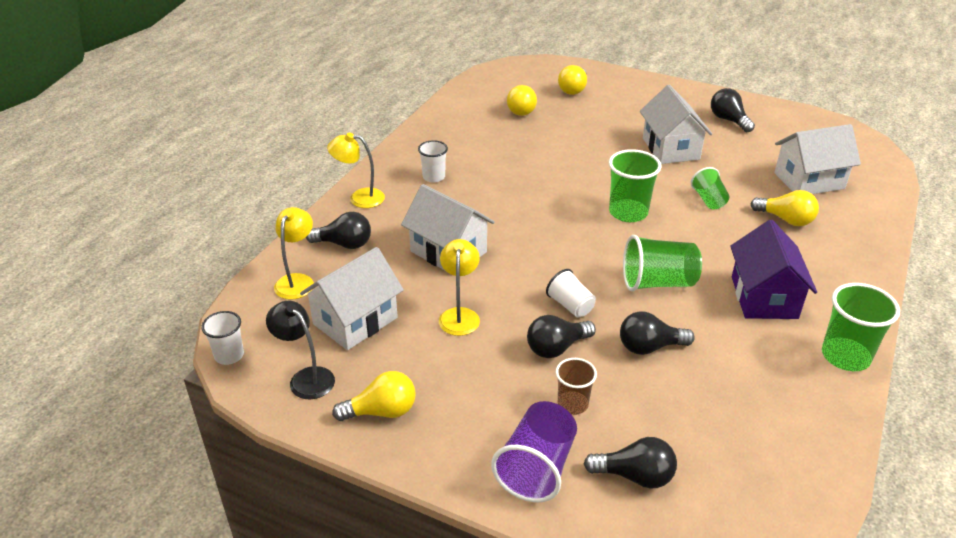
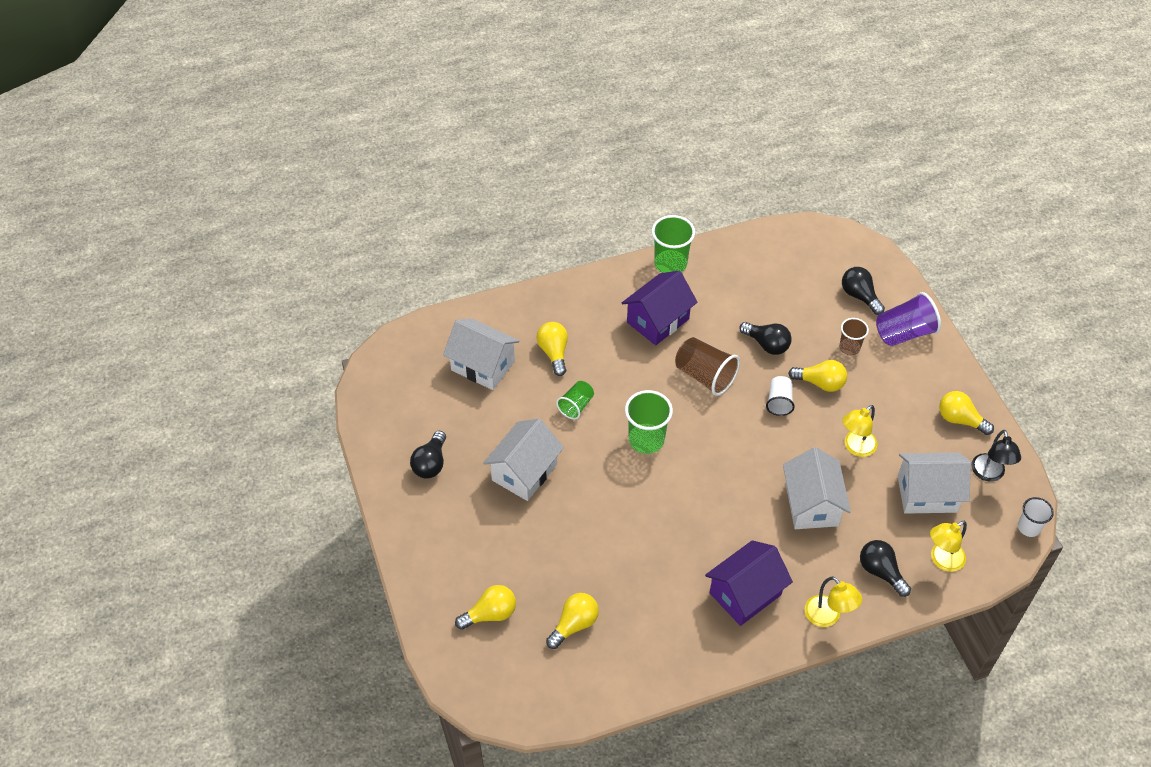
camera: 135 degrees left, 15 degrees up
(434, 177) = (745, 594): white cup -> purple house
(556, 348) = (820, 383): black light bulb -> yellow light bulb
(657, 282) = (705, 376): green cup -> brown cup

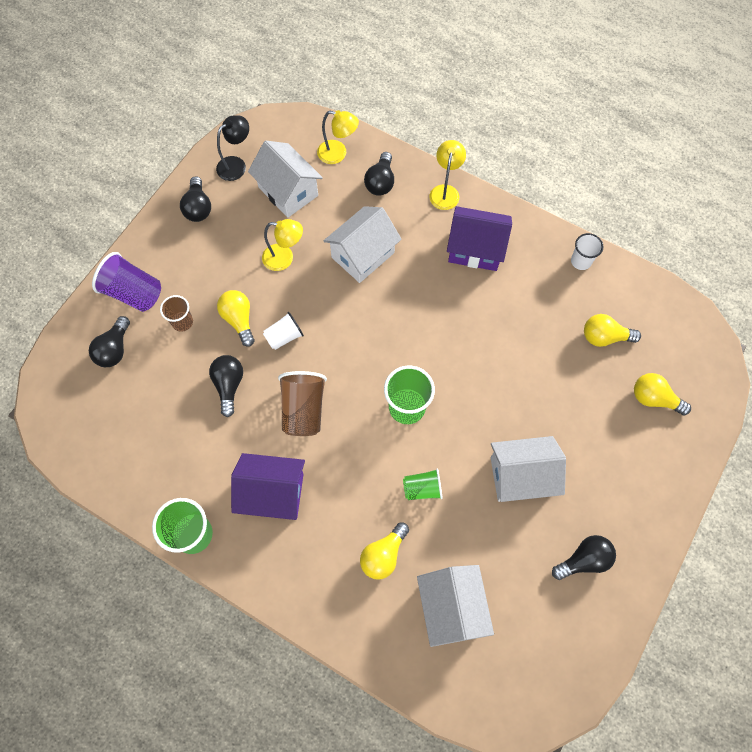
camera: 130 degrees left, 15 degrees up
(960, 420) = (198, 207): yellow light bulb -> black light bulb
(1028, 527) = (265, 121): white cup -> white cup (581, 261)

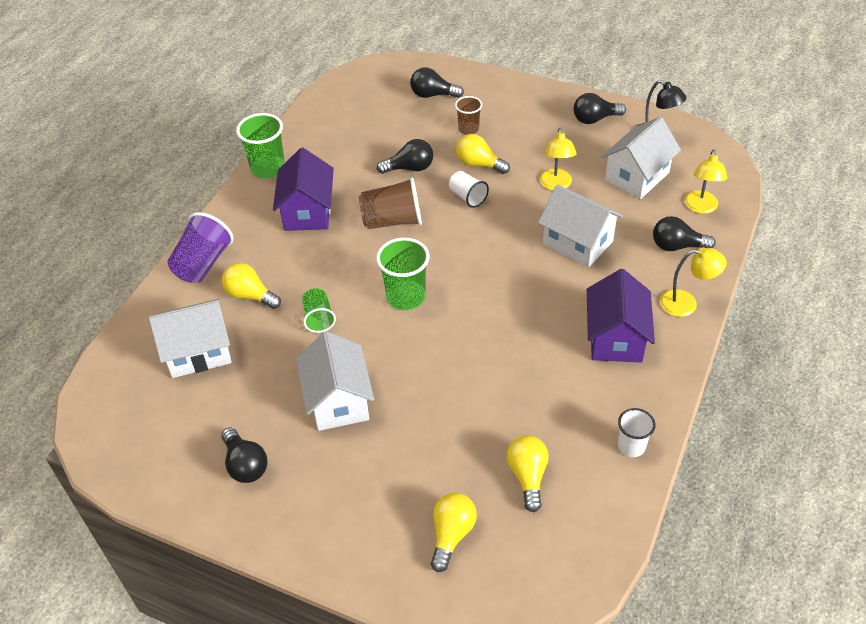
camera: 85 degrees right, 20 degrees down
(134, 293) = (491, 96): purple cup -> purple cup (203, 264)
(239, 320) = (479, 164): yellow light bulb -> yellow light bulb turned 120 degrees counterclockwise

